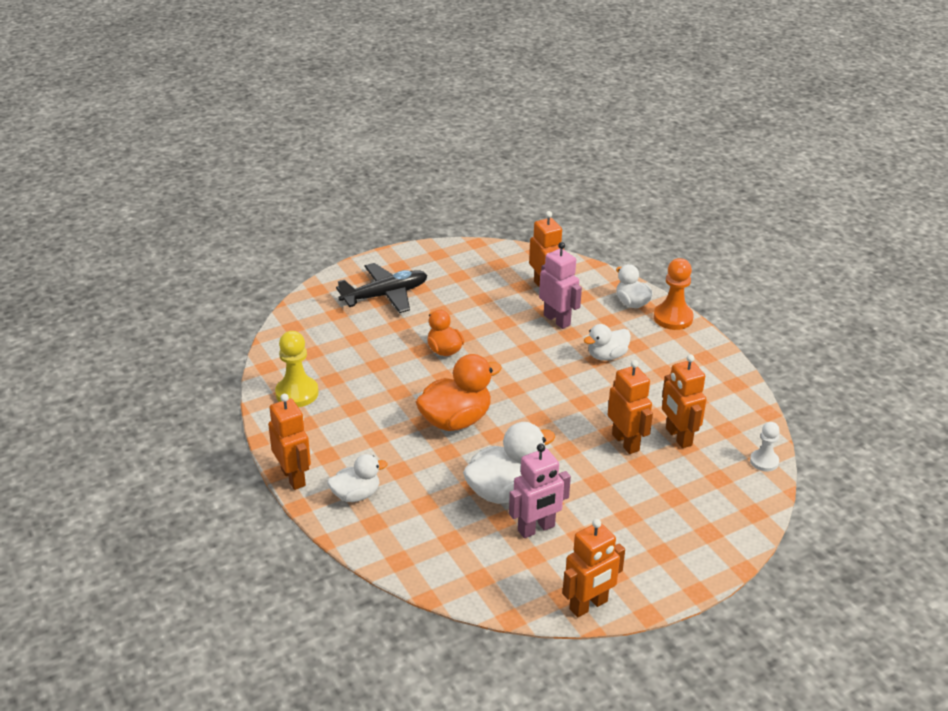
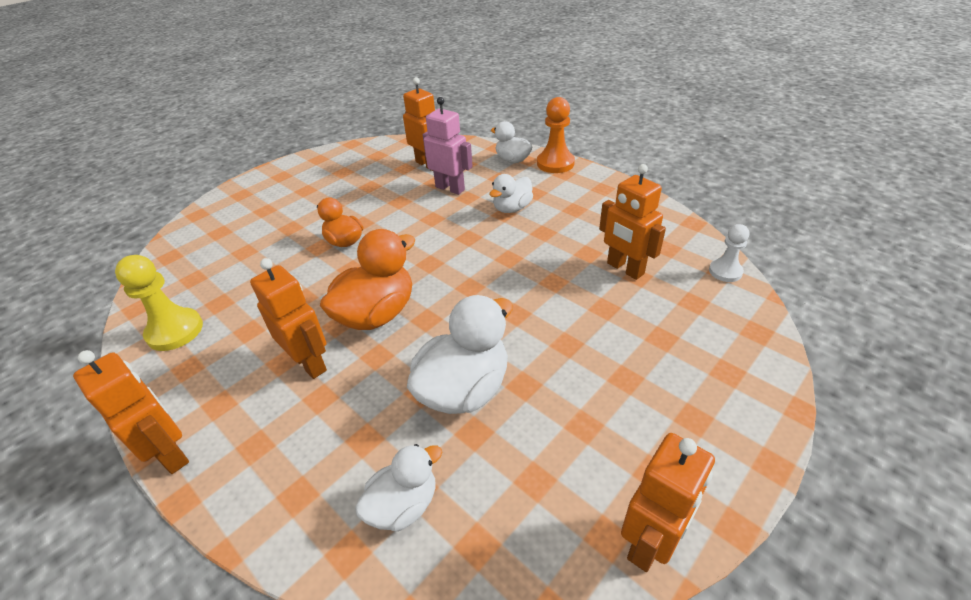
camera: 15 degrees left, 5 degrees up
(356, 495) = (265, 455): white duck -> white duck (403, 505)
(385, 295) = (271, 204): black plane -> none
(536, 529) = (524, 432): pink robot -> none
(626, 442) = (575, 289): orange robot -> orange robot (310, 363)

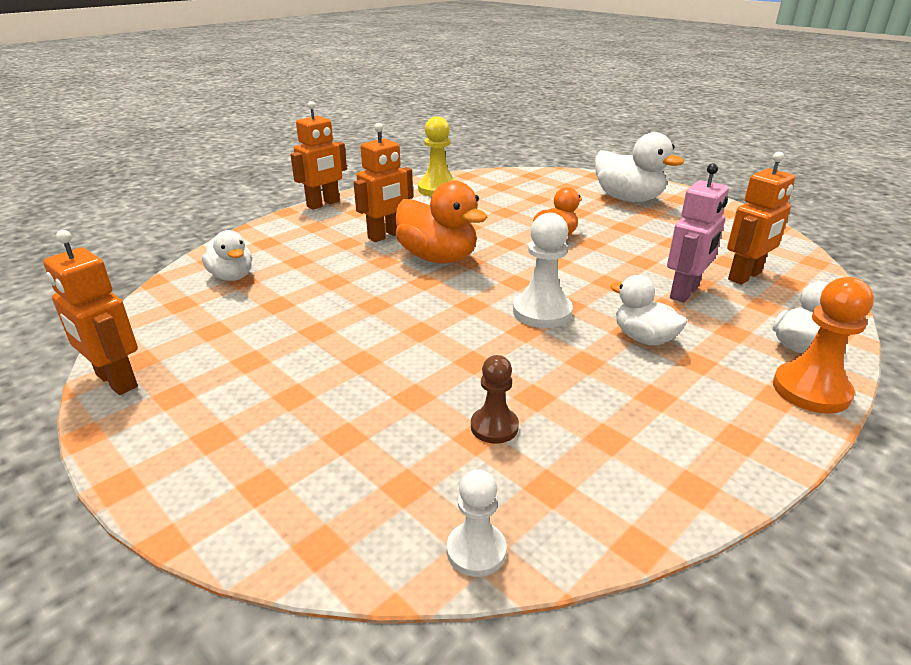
camera: 90 degrees right, 10 degrees down
(464, 389) = (326, 299): white duck -> white duck (628, 199)
(480, 249) = (542, 312): none -> white pawn
(625, 269) = (494, 427): orange robot -> brown pawn

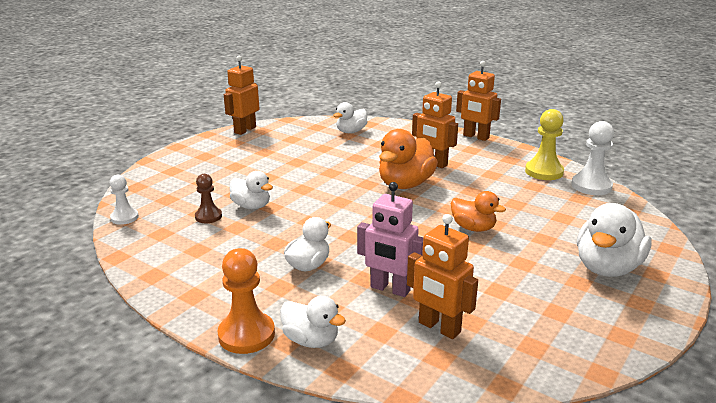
camera: 80 degrees right, 5 degrees down
(467, 379) = (251, 206): none -> white duck
(542, 312) = (336, 226): white pawn -> white pawn (591, 186)

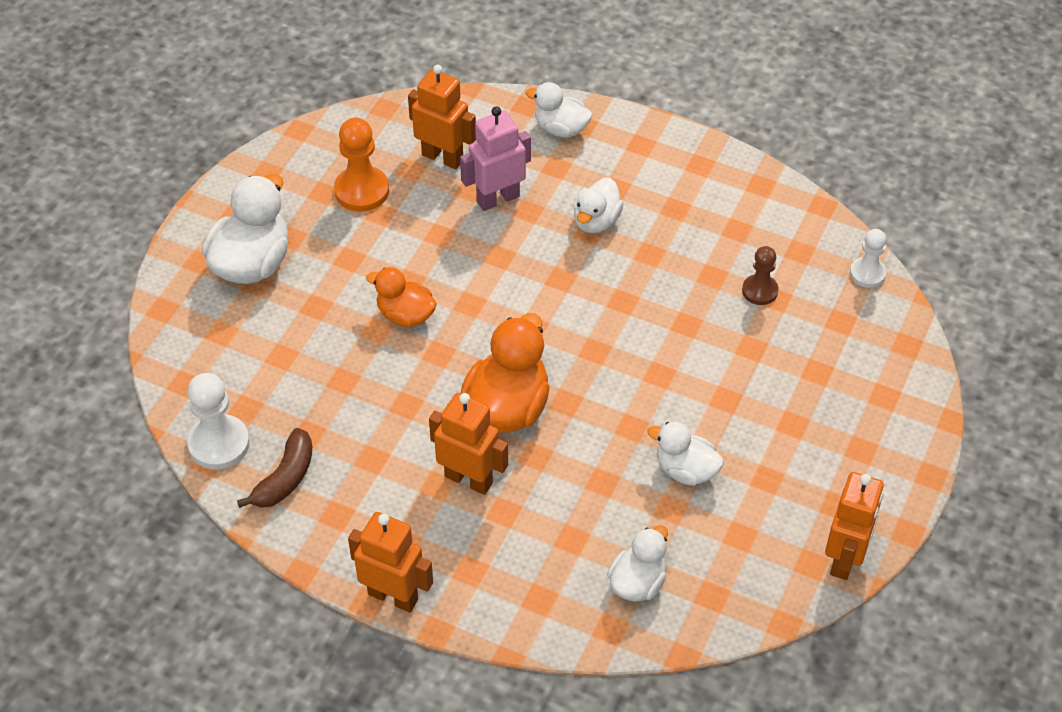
camera: 170 degrees right, 25 degrees up
(246, 335) = (623, 126): orange pawn -> orange pawn (362, 191)
(251, 206) = (714, 321): white duck -> white duck (685, 470)
(390, 289) = (498, 199): pink robot -> pink robot turned 45 degrees counterclockwise
(544, 172) = (285, 478): yellow pawn -> brown banana

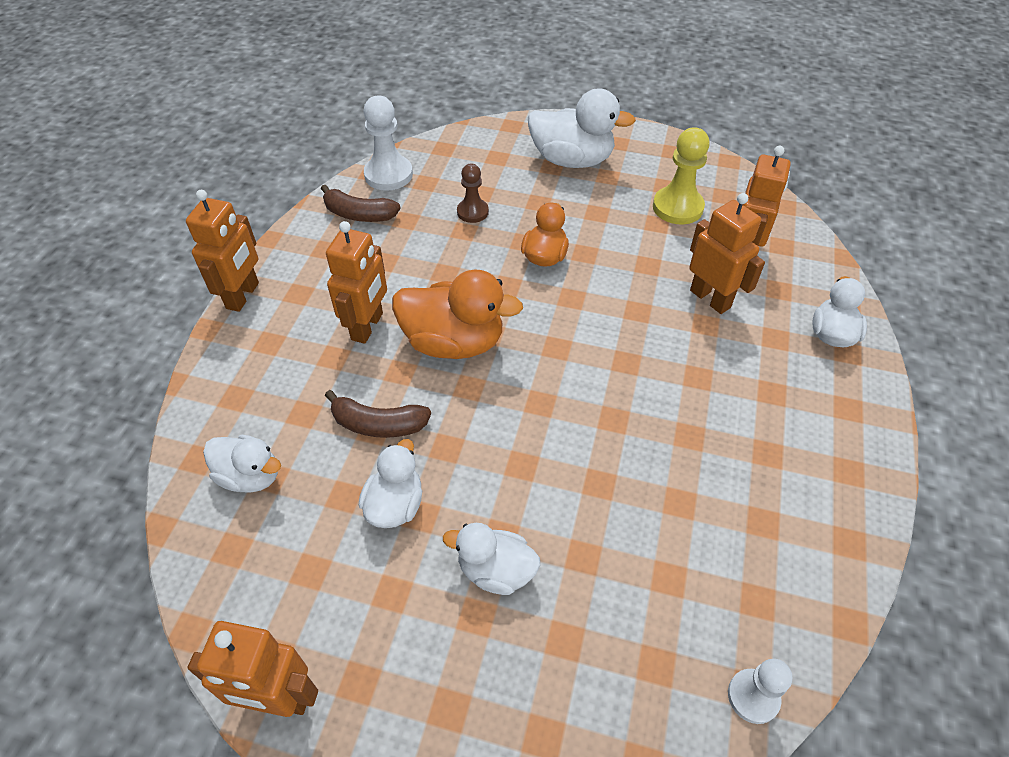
camera: 80 degrees right, 0 degrees up
(362, 191) = (677, 207): orange pawn -> yellow pawn
(498, 199) = (710, 298): pink robot -> orange robot
(596, 221) = (716, 381): white duck -> white duck (496, 570)
(596, 477) = (378, 424): none -> brown banana
(760, 291) = (674, 557): brown pawn -> brown pawn (472, 212)

